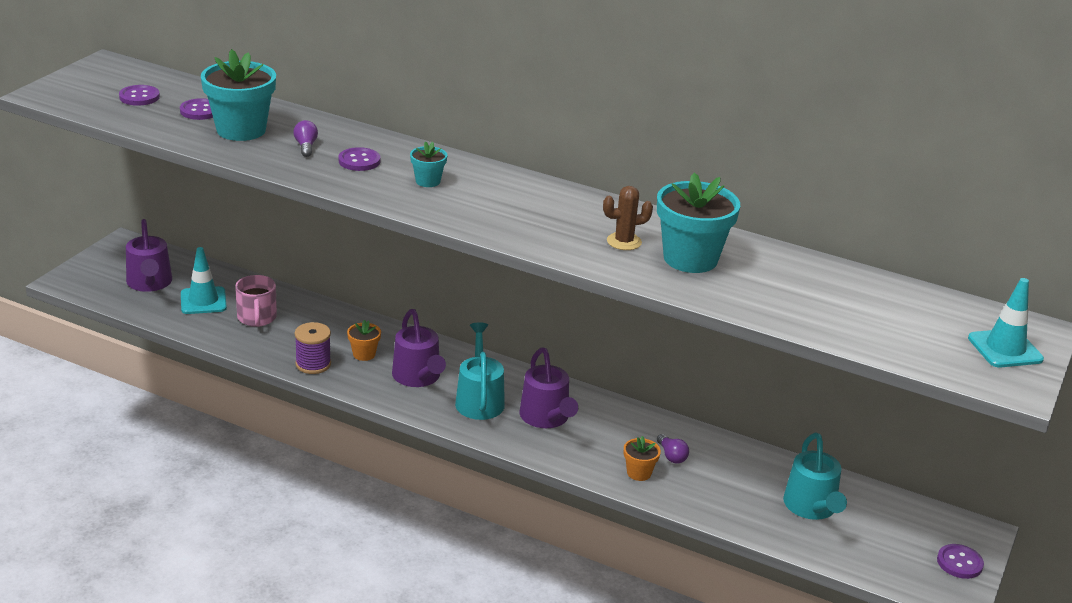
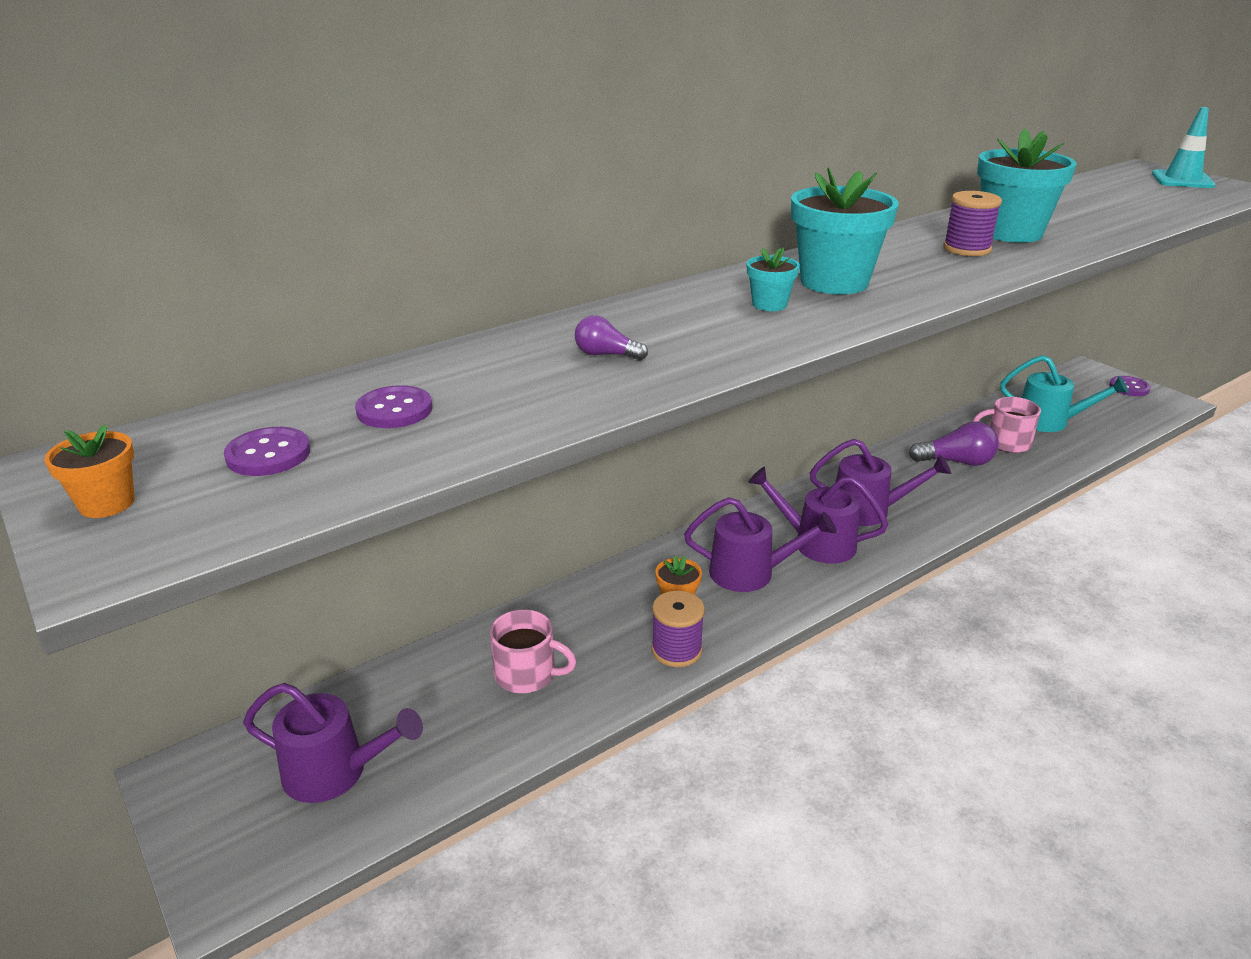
camera: 60 degrees left, 0 degrees up
(203, 301) = (439, 720): turquoise traffic cone -> none
(241, 130) = (503, 389): turquoise flower pot -> turquoise flower pot (834, 282)
(359, 161) = (681, 330): purple button -> none
(479, 399) = (816, 543): turquoise watering can -> purple watering can
(624, 242) = (967, 249): brown cactus -> purple spool
(639, 473) = (981, 486): orange flower pot -> orange flower pot (107, 503)
(671, 456) = (956, 462): purple light bulb -> purple light bulb, size x1.75
(737, 483) = (1006, 443): none -> pink mug

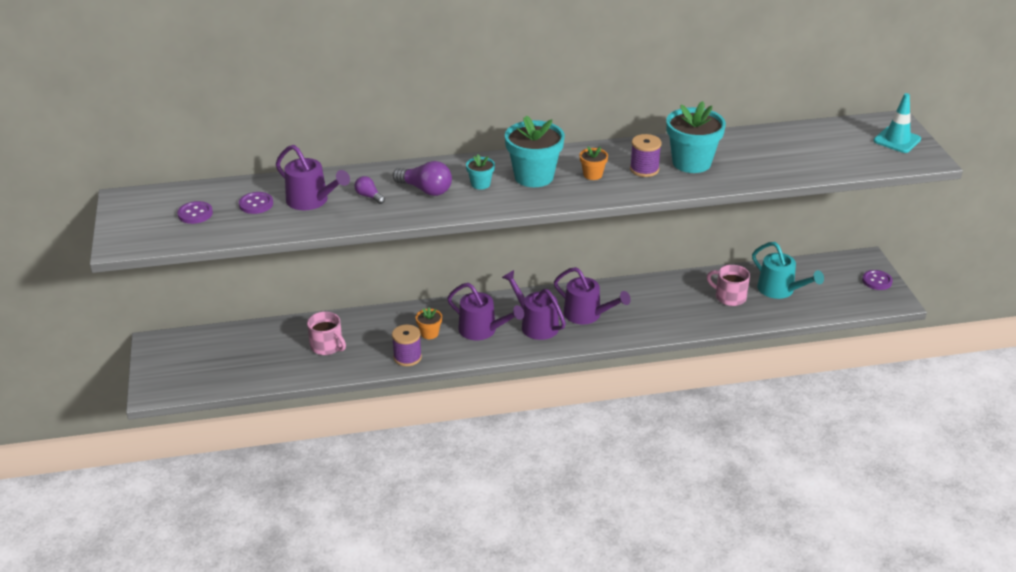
camera: 25 degrees right, 5 degrees up
(107, 503) = (130, 221): orange flower pot -> orange flower pot (592, 175)
(335, 772) = (217, 362): purple watering can -> purple watering can (311, 201)
(956, 462) = (679, 300): purple light bulb -> purple light bulb (425, 190)

